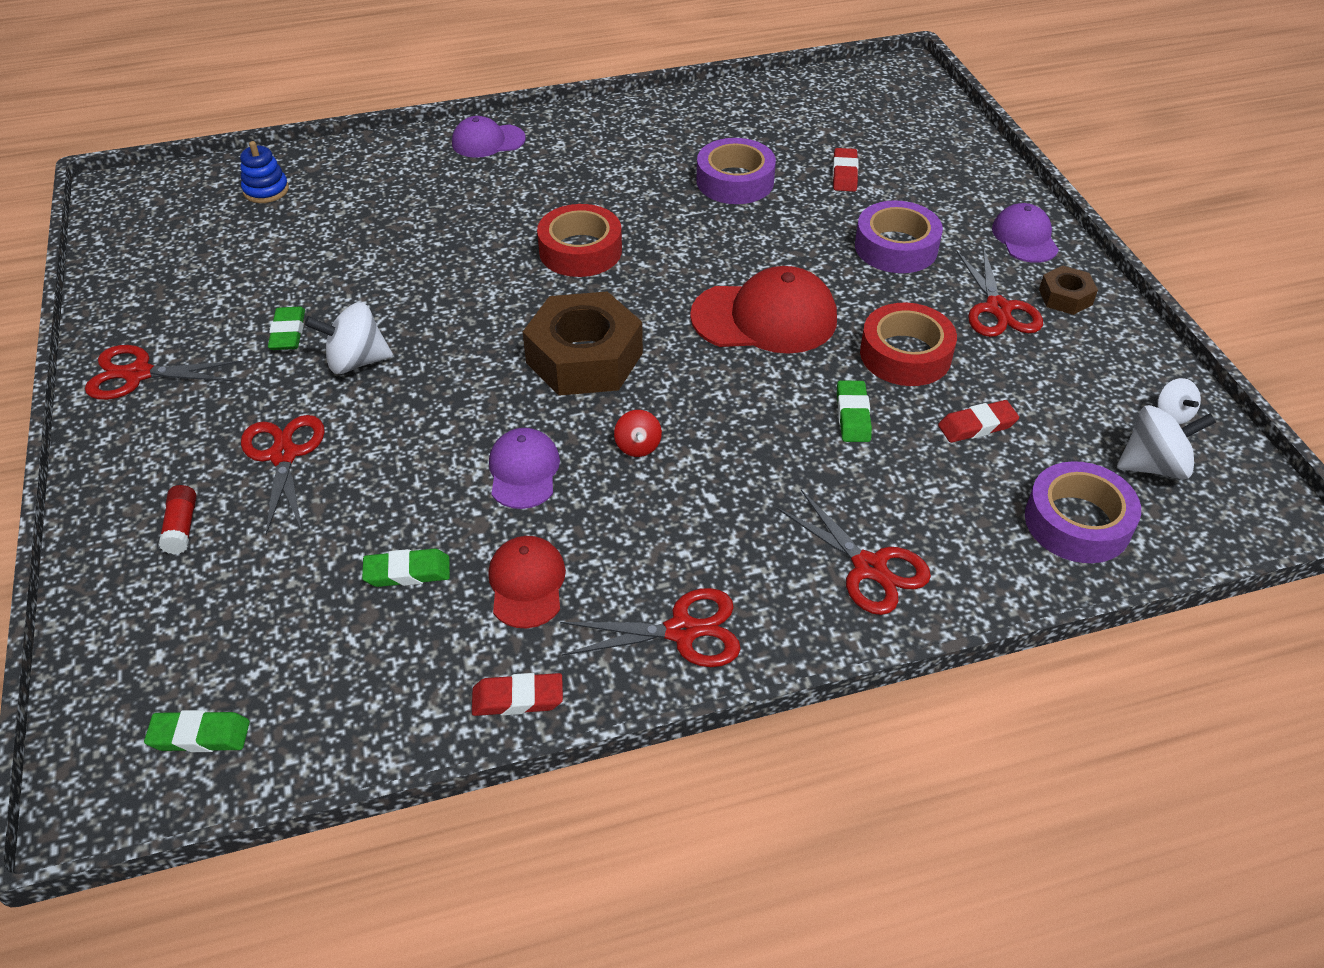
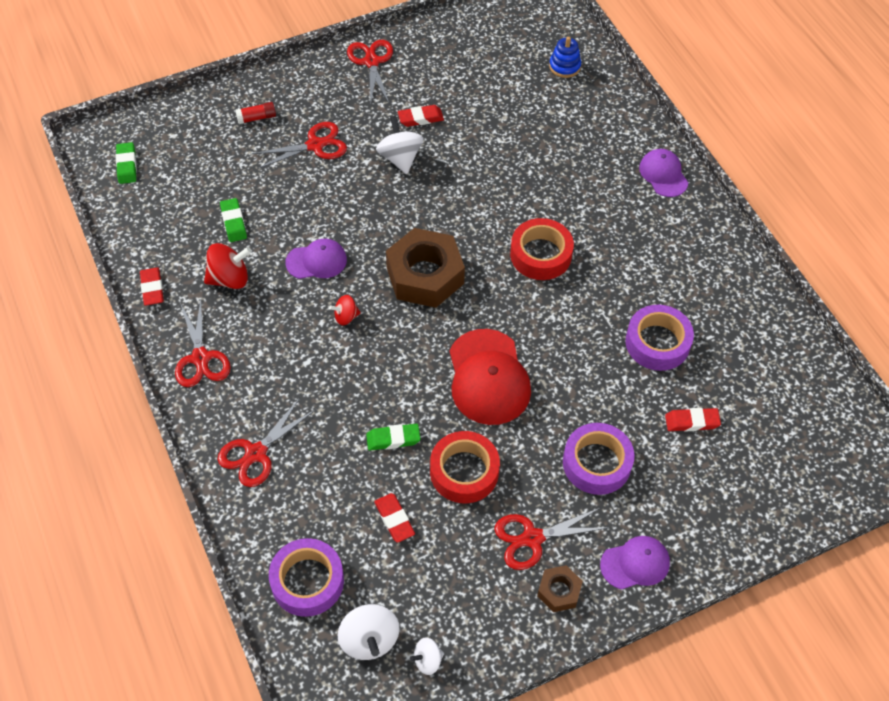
camera: 80 degrees right, 10 degrees up
(288, 333) = (420, 118): green eraser -> red eraser
(527, 584) = (229, 278): red cap -> red spinning top

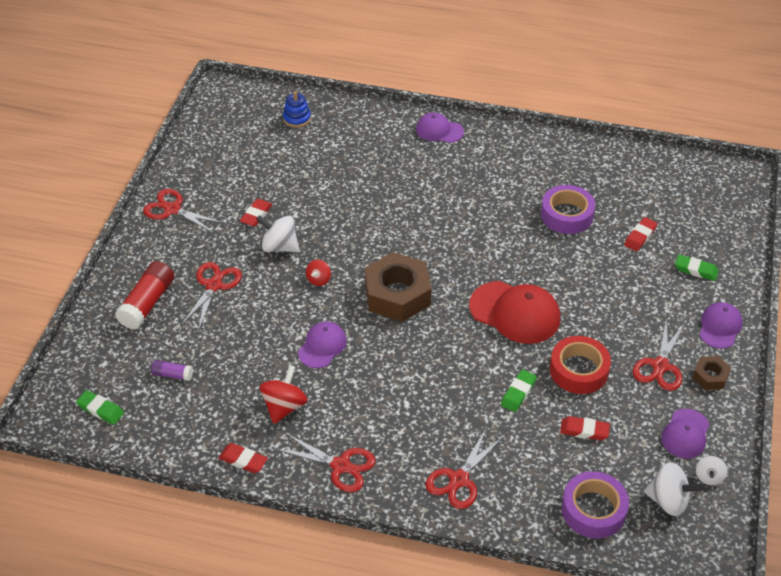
camera: 50 degrees left, 10 degrees down
(199, 184) = (172, 374): none -> purple glue stick
(233, 222) = (233, 374): green eraser -> green eraser (696, 270)
(256, 118) = (147, 303): red glue stick -> red glue stick, size x1.91
(256, 453) = (459, 479): red scissors -> red scissors turned 45 degrees clockwise
(346, 317) = (389, 358): red spinning top -> red spinning top (319, 280)
(464, 609) = (685, 434): none -> purple cap
(540, 255) = (441, 226): red tape -> none
(596, 463) = (631, 300): purple tape -> none

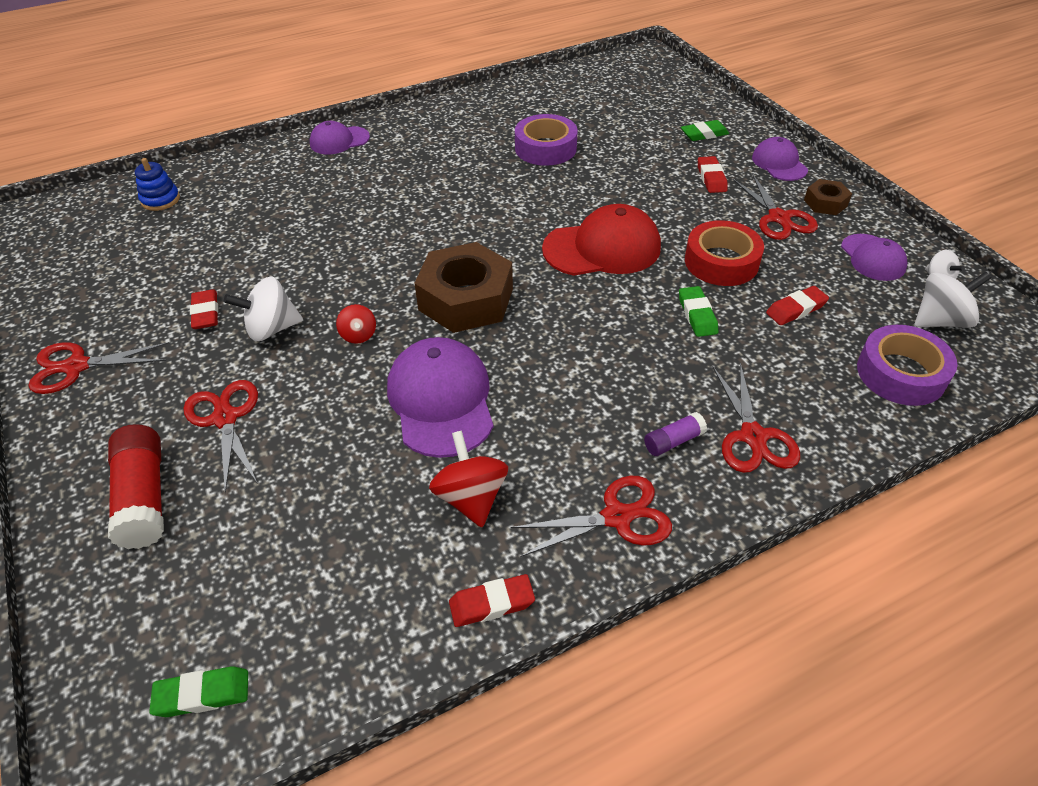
camera: 40 degrees left, 0 degrees up
(172, 374) = (274, 564): purple glue stick -> purple glue stick (673, 441)
(322, 346) = (441, 400): purple cap -> purple cap, size x1.69
(640, 236) = (628, 133): red eraser -> red eraser (711, 178)

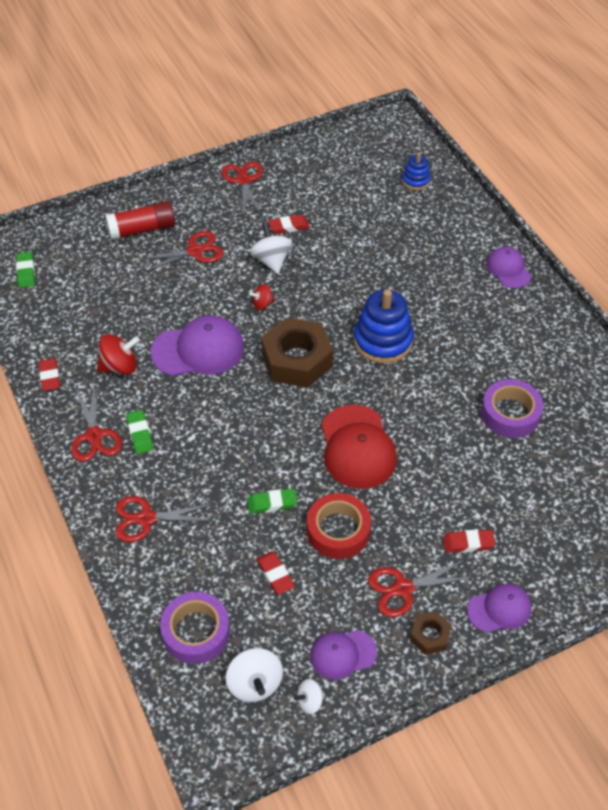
camera: 90 degrees right, 5 degrees up
(438, 228) = (383, 341): none -> blue stacking toy
(673, 441) = (148, 472): purple glue stick -> none
(704, 134) = (551, 549): green eraser -> green eraser (140, 434)

